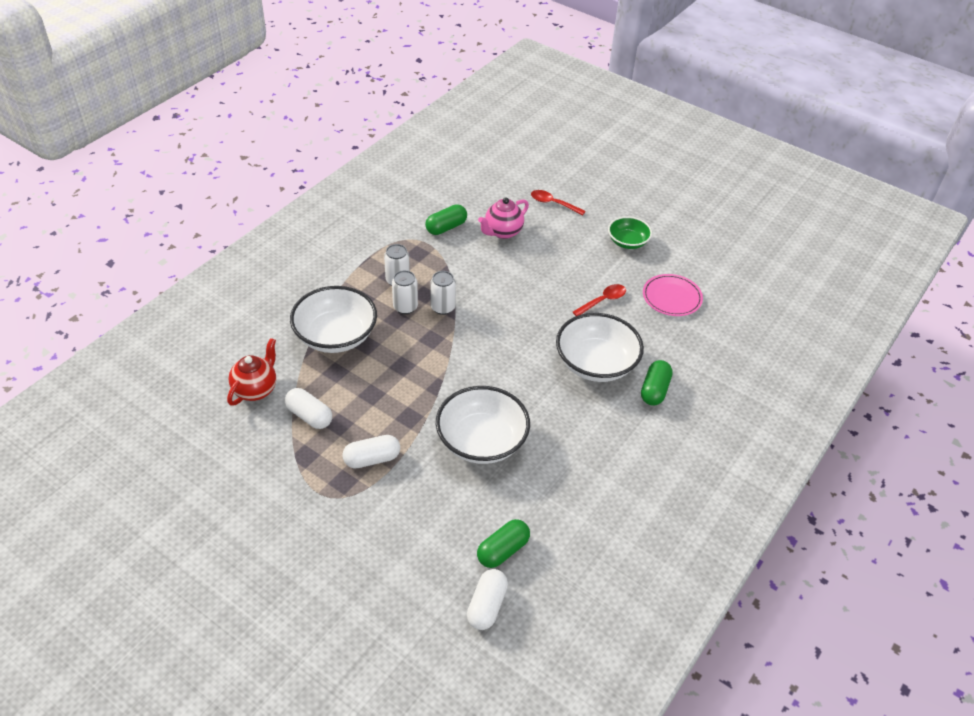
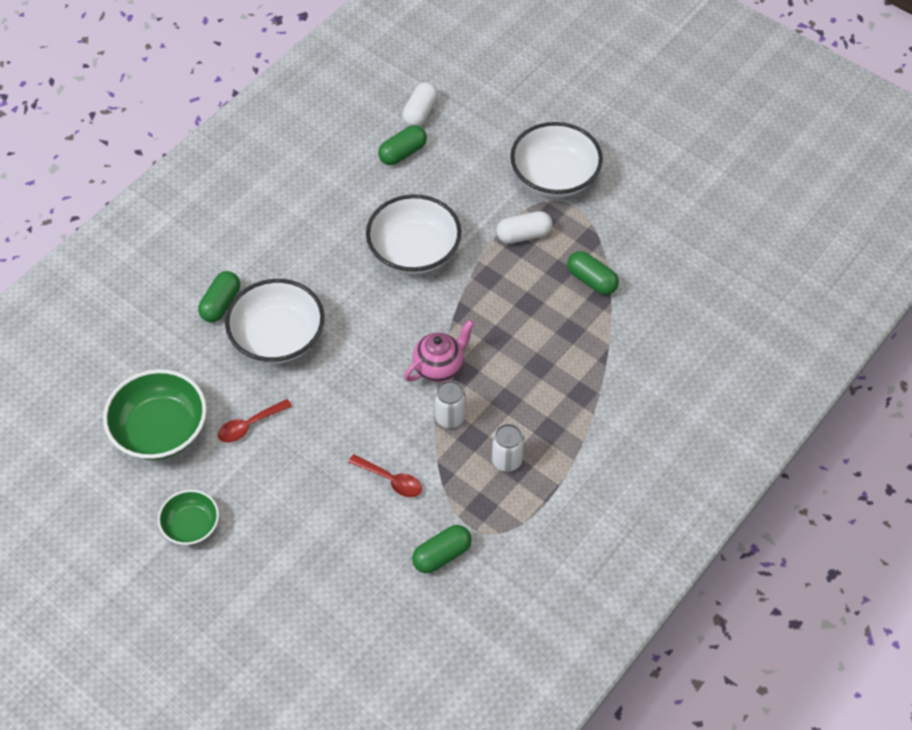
camera: 175 degrees left, 10 degrees up
(256, 389) = (653, 311): red teapot -> none
(309, 416) = (591, 280): white capsule -> green capsule
(335, 336) = (576, 378): white bowl -> white bowl (554, 177)
(405, 307) = (495, 418): white can -> none
(502, 232) = (363, 545): pink teapot -> pink teapot (439, 367)
(553, 203) = (282, 604): red spoon -> red spoon (391, 480)
(672, 297) = (160, 430): pink plate -> green bowl

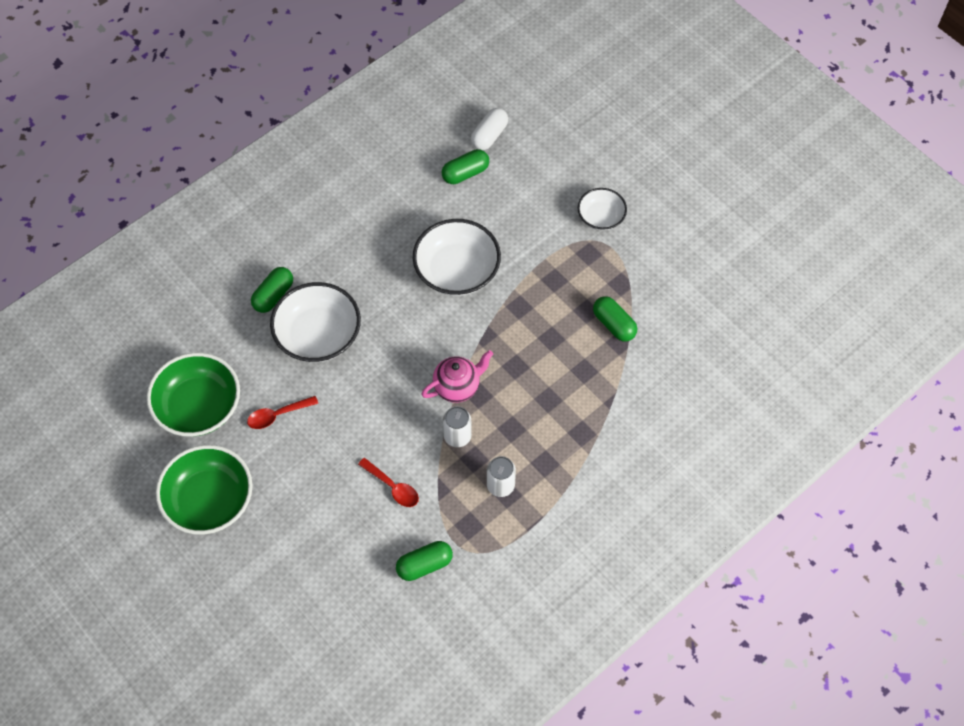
camera: 10 degrees right, 5 degrees up
(191, 526) = (209, 501): green bowl -> green bowl, size x1.74
(523, 235) = (560, 270): white capsule -> none
(554, 177) = (601, 217): white bowl -> white bowl, size x0.58

